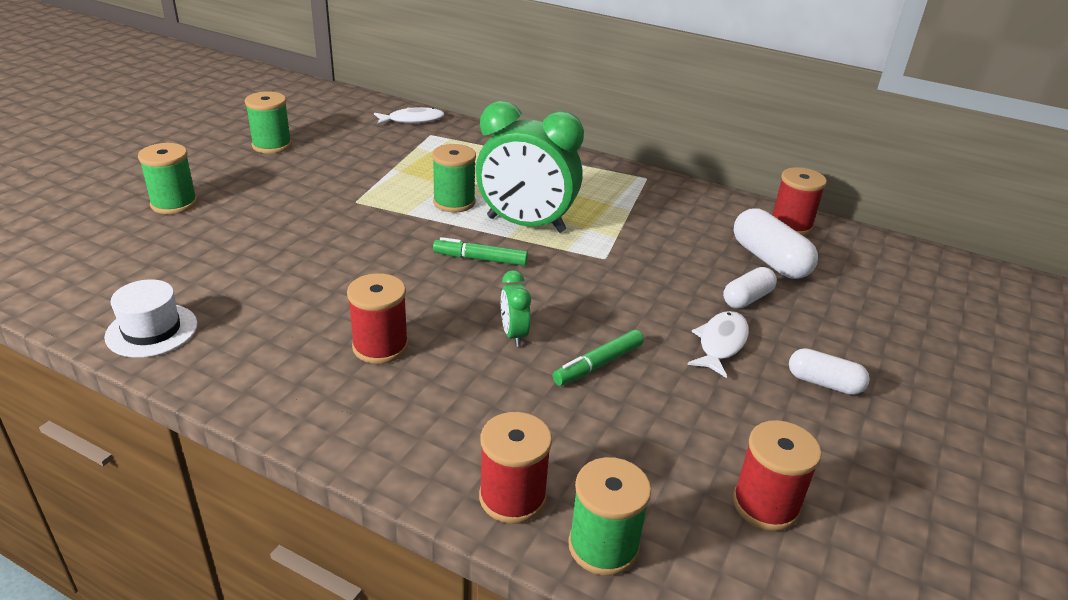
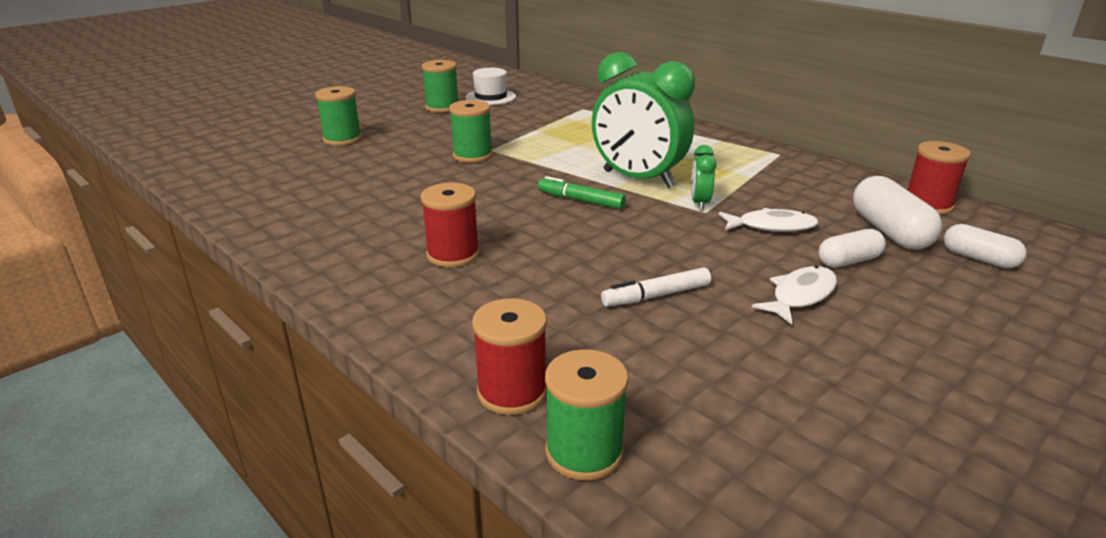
camera: 20 degrees right, 5 degrees down
(152, 330) = (273, 220): white hat -> white hat (490, 97)
(412, 120) = (572, 98): white fish -> white fish (772, 226)
(454, 202) = (578, 157): green spool -> green spool (472, 155)
(514, 334) = (582, 261): green clock -> green clock (699, 203)
(598, 364) = (656, 296): green marker -> white marker
(765, 505) = (789, 449): red spool -> none
(824, 383) = (911, 347): white capsule -> white capsule (979, 259)

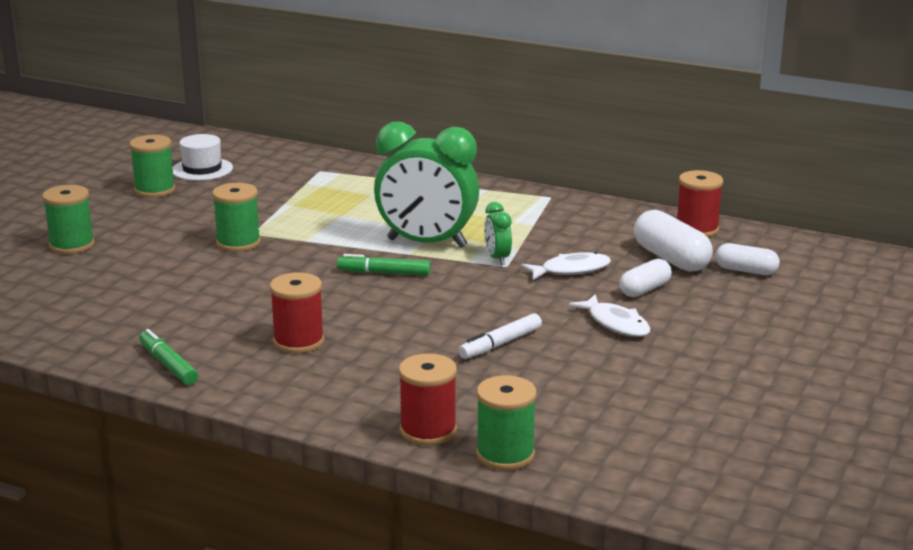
camera: 20 degrees left, 5 degrees down
(317, 256) = (168, 365): none -> green marker
(800, 296) = (615, 324): white fish -> white fish turned 120 degrees clockwise

